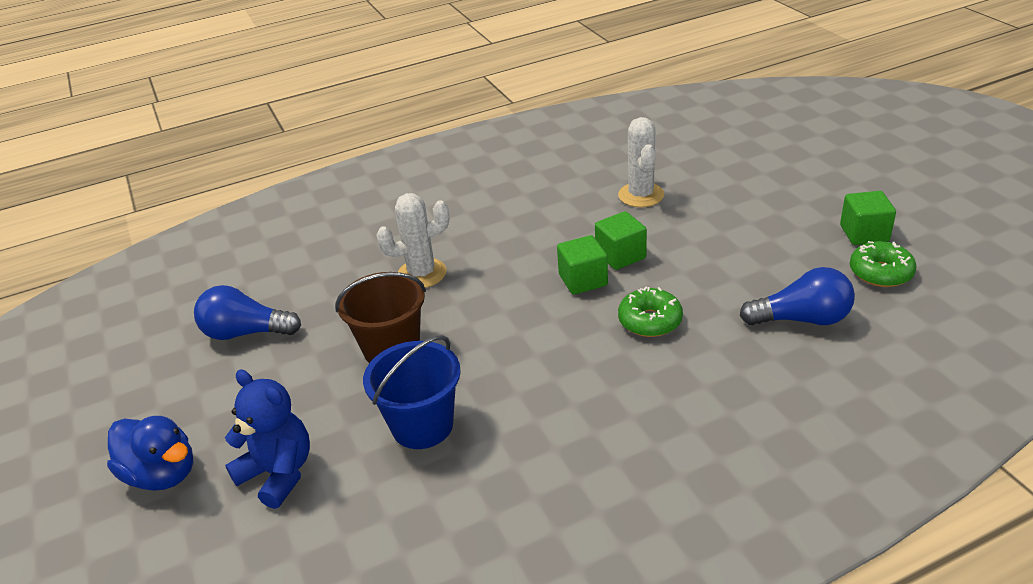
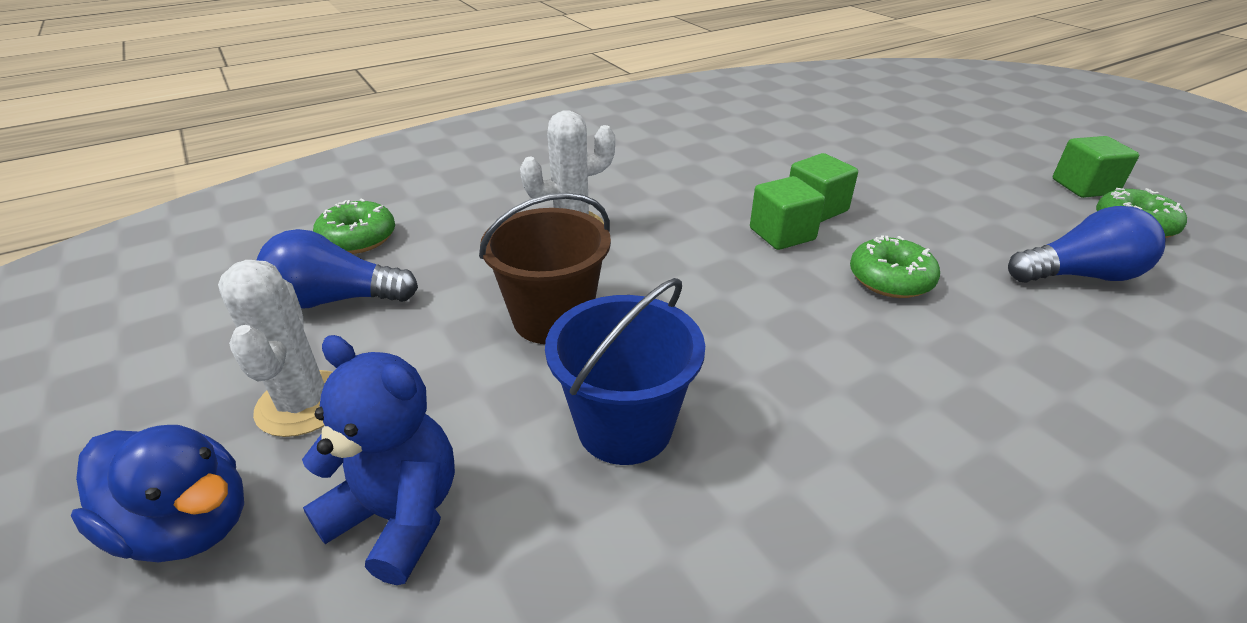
camera: 10 degrees left, 0 degrees up
(262, 282) = (358, 239): none -> green donut
(641, 195) = (809, 150): white cactus -> white cactus (303, 403)

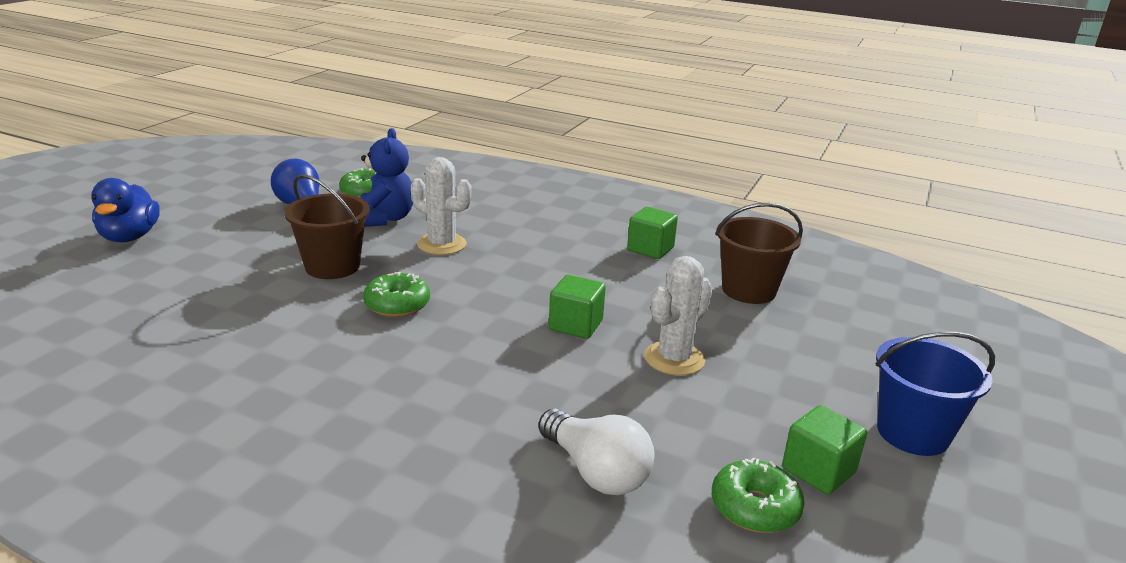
camera: 55 degrees right, 10 degrees down
(303, 403) = (216, 230): white cactus -> white cactus (674, 359)
(398, 516) = (154, 275): blue teddy bear -> blue teddy bear (385, 219)
(624, 427) = (248, 312): blue bucket -> blue bucket (912, 433)
(782, 234) = (515, 318): green cube -> green cube (650, 249)
(803, 122) = (748, 290): none -> brown bucket
(890, 279) = (491, 374): green donut -> green donut (397, 305)
(1079, 275) = (595, 471): blue light bulb -> white light bulb

